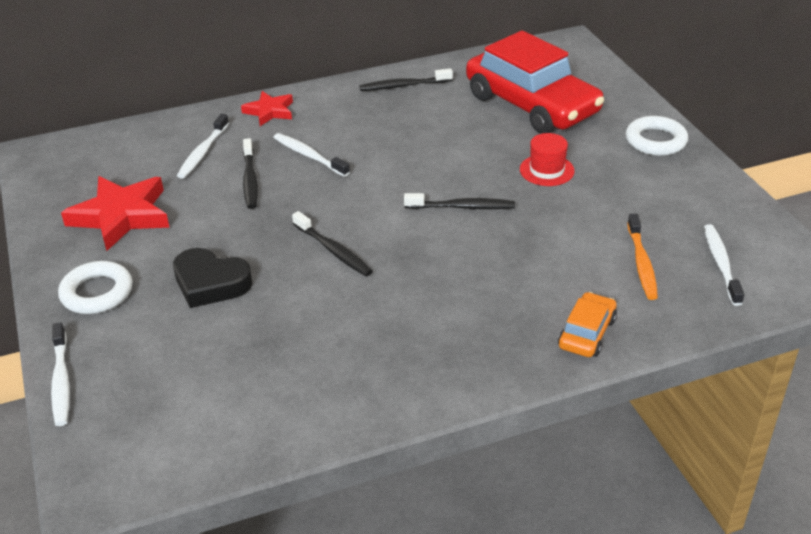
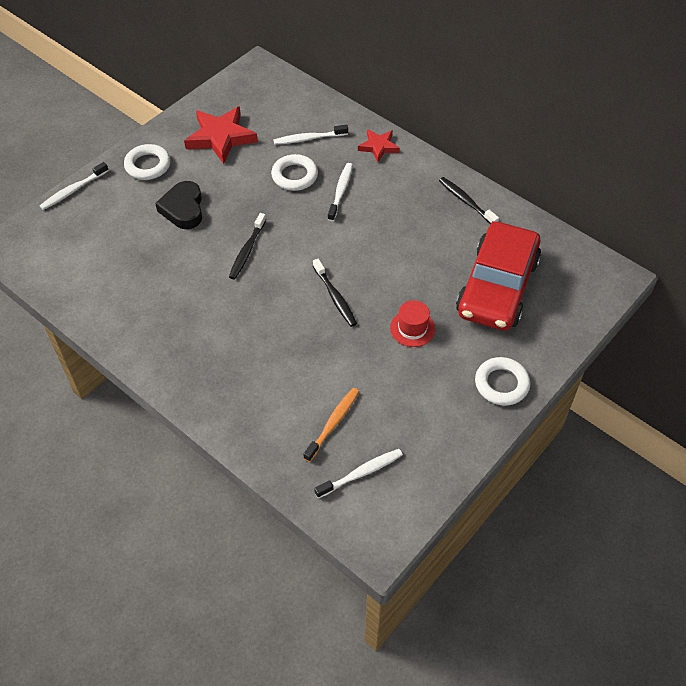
camera: 60 degrees right, 15 degrees up
(250, 180) = (294, 176): black toothbrush -> white ring
(587, 333) = (238, 415): orange car -> none
(642, 263) = (333, 423): orange toothbrush -> orange toothbrush turned 150 degrees clockwise

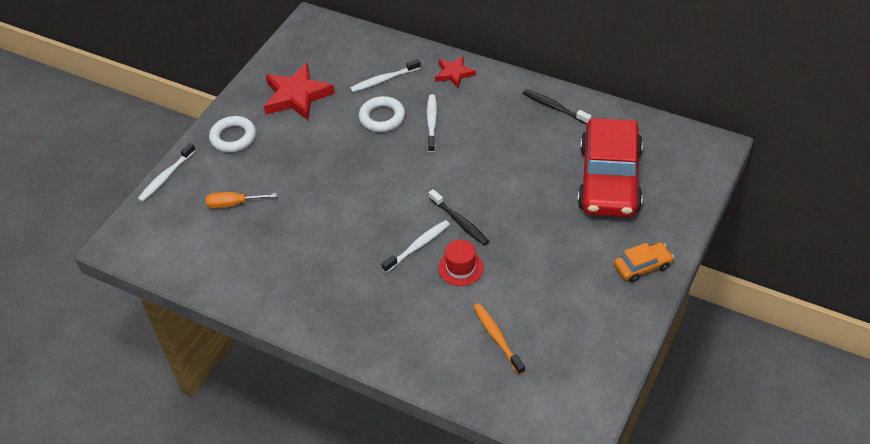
camera: 10 degrees left, 5 degrees down
(126, 231) = (233, 204): none -> orange screwdriver
(183, 209) = (283, 171): black heart -> none
(247, 250) = (360, 197): black toothbrush -> none
(333, 423) = (497, 338): orange toothbrush -> orange toothbrush turned 45 degrees counterclockwise
(361, 473) = (539, 377): white toothbrush -> white toothbrush (418, 246)
(412, 328) = (543, 234): red hat -> red hat (461, 268)
(501, 384) = (642, 266): white ring -> orange car

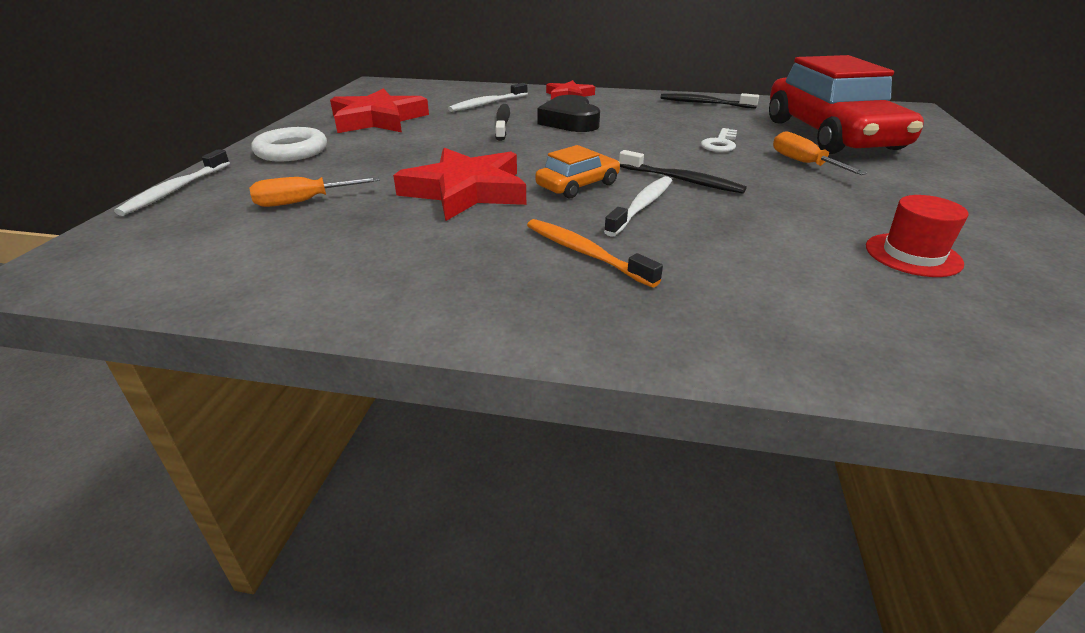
camera: 20 degrees left, 15 degrees down
(325, 210) = (466, 191): none -> red star
(382, 117) = (502, 123): white ring -> black toothbrush
(431, 123) = (570, 121): white toothbrush -> black heart
(461, 268) = (731, 218): red hat -> red hat (913, 255)
(497, 338) = (886, 282): orange toothbrush -> orange toothbrush (585, 253)
(518, 178) = (720, 144): none -> white key
(554, 215) = (803, 163): none -> orange screwdriver
(642, 266) = (979, 187): orange car -> orange car (578, 185)

